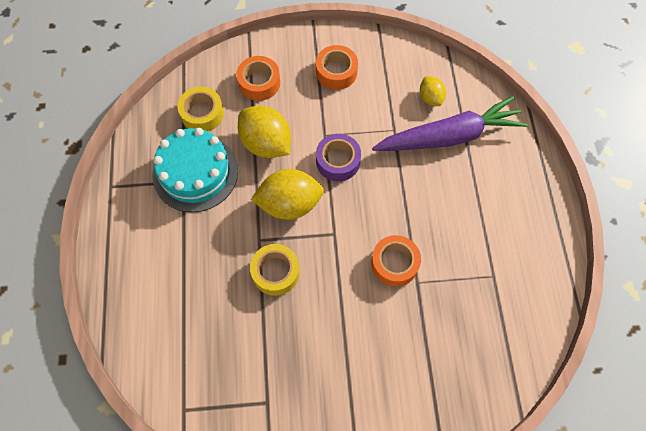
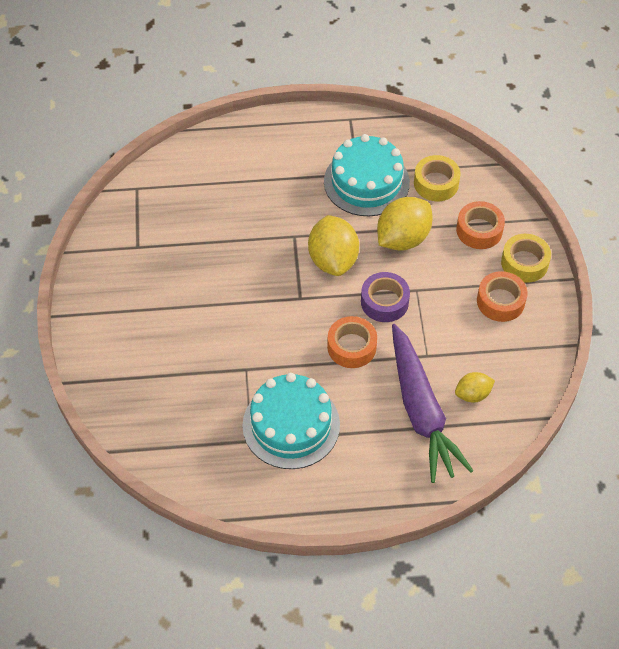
camera: 90 degrees right, 10 degrees down
(275, 272) = (260, 250): yellow tape -> yellow tape (524, 263)
(394, 263) = (267, 350): orange tape -> orange tape (351, 347)
(473, 241) = (291, 425): none -> turquoise cake

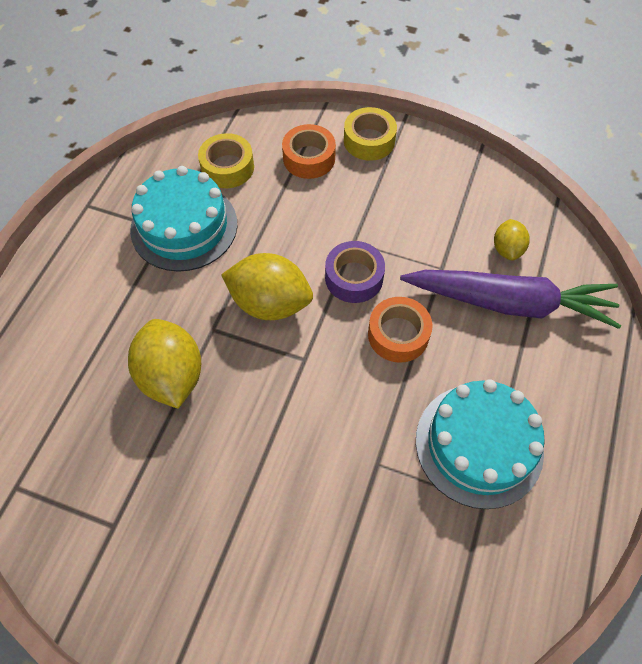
camera: 65 degrees left, 5 degrees up
(403, 238) = (280, 226): yellow lemon -> yellow lemon (172, 376)
(500, 301) = (405, 178): orange tape -> none

